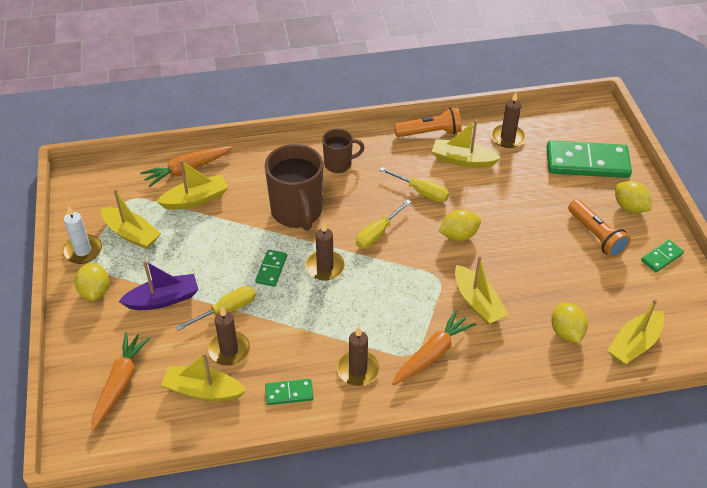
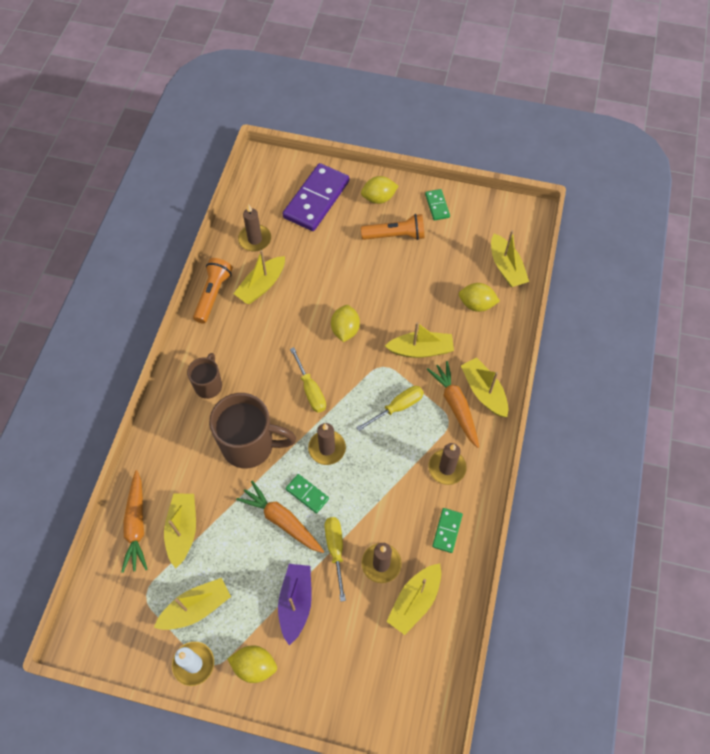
camera: 65 degrees left, 15 degrees up
(120, 383) = (376, 673): orange carrot -> orange carrot (282, 520)
(421, 192) = (281, 334): yellow screwdriver -> yellow screwdriver (397, 407)
(465, 373) = (483, 392): none -> yellow boat
(587, 162) = (316, 199): green domino -> purple domino

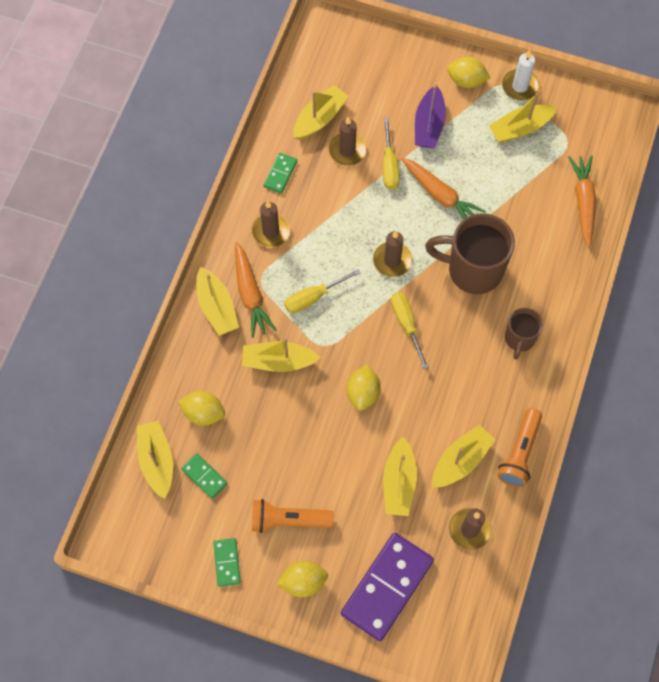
camera: 175 degrees left, 5 degrees up
(182, 530) = (537, 194): yellow boat -> yellow boat (399, 482)
(307, 494) = (414, 218): green domino -> green domino (204, 476)

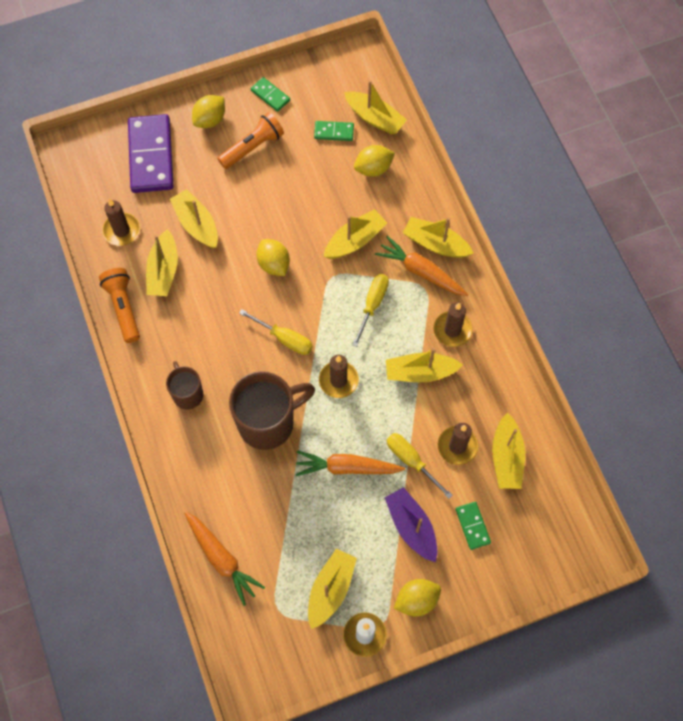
camera: 140 degrees right, 0 degrees up
(280, 174) = (490, 383): green domino -> green domino (472, 526)
(325, 220) = (420, 372): none -> yellow boat

